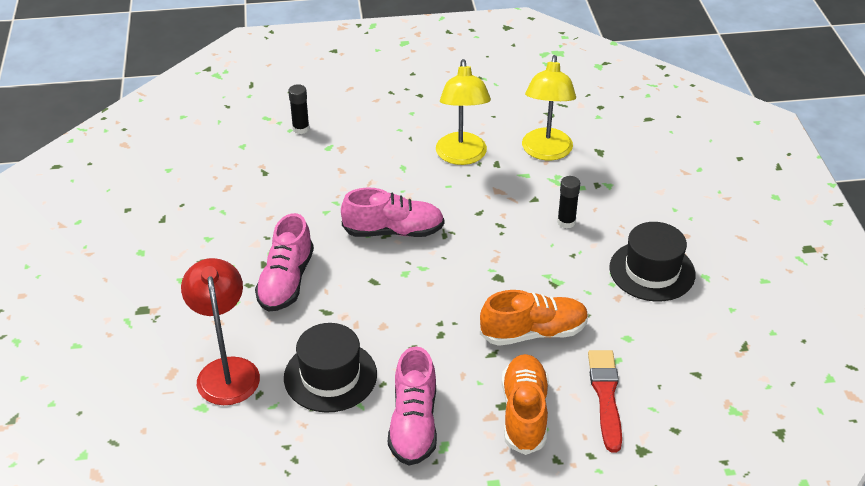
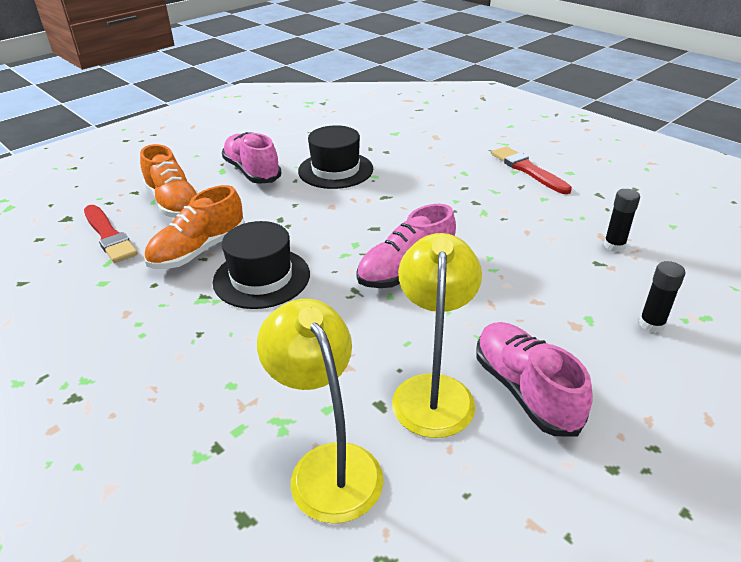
camera: 145 degrees right, 5 degrees down
(167, 274) = (528, 170): none -> red brush
(226, 370) = (405, 149): red lamp -> none
(286, 281) = (441, 200): pink shoe -> pink shoe (525, 390)
(462, 156) = (433, 390): yellow lamp -> yellow lamp turned 45 degrees clockwise
(566, 222) = (229, 368): black glue stick -> black glue stick (614, 245)
(652, 271) = (92, 358): black hat -> black hat (261, 278)

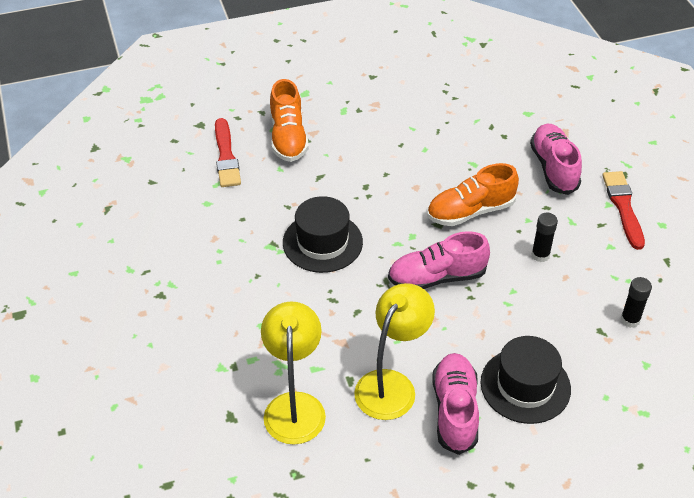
camera: 25 degrees right, 10 degrees up
(199, 251) = (287, 197): orange shoe -> orange shoe (470, 211)
(252, 172) = (369, 121): pink shoe -> pink shoe (553, 168)
(335, 170) = (443, 144): black hat -> black hat (525, 385)
(651, 324) = (593, 400): black glue stick -> black glue stick (540, 255)

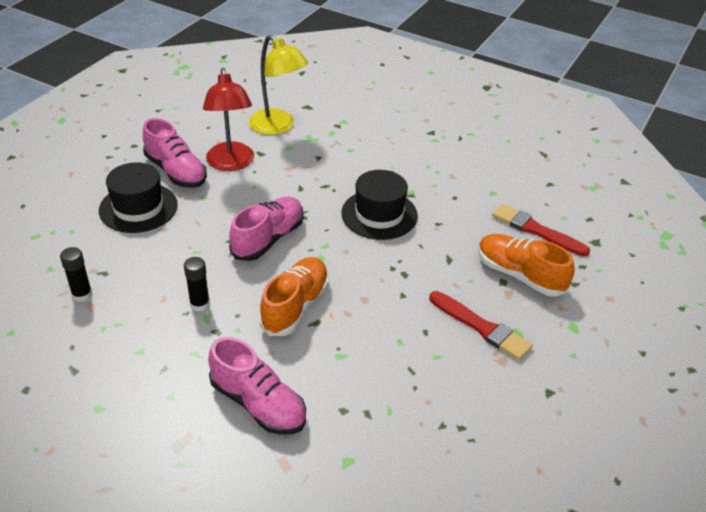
camera: 135 degrees right, 5 degrees down
(391, 385) = (231, 163): yellow lamp -> red lamp
(623, 207) = (152, 403): red brush -> red brush (481, 327)

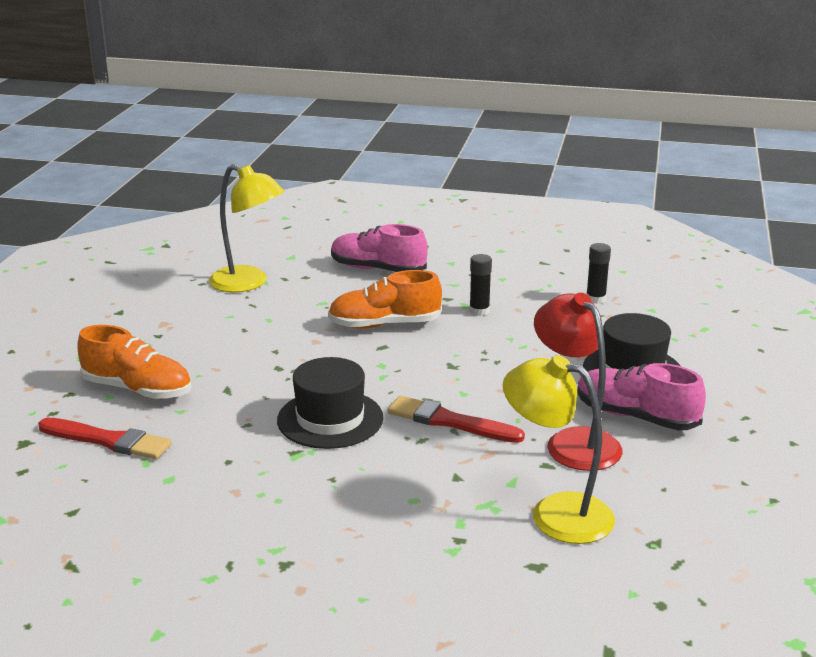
camera: 165 degrees right, 15 degrees down
(268, 239) = (453, 370): pink shoe -> none
(295, 306) = (384, 324): orange shoe -> orange shoe turned 75 degrees clockwise
(409, 413) = (248, 283): none -> yellow lamp
(481, 327) = (185, 341): red brush -> red brush (450, 421)

